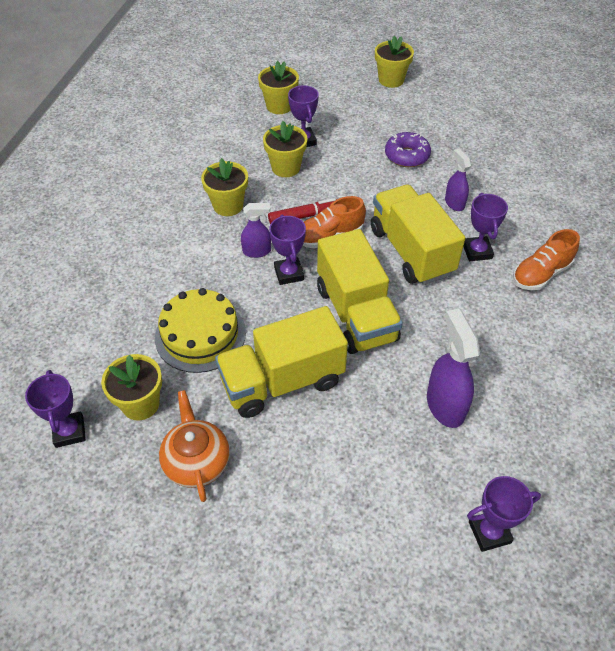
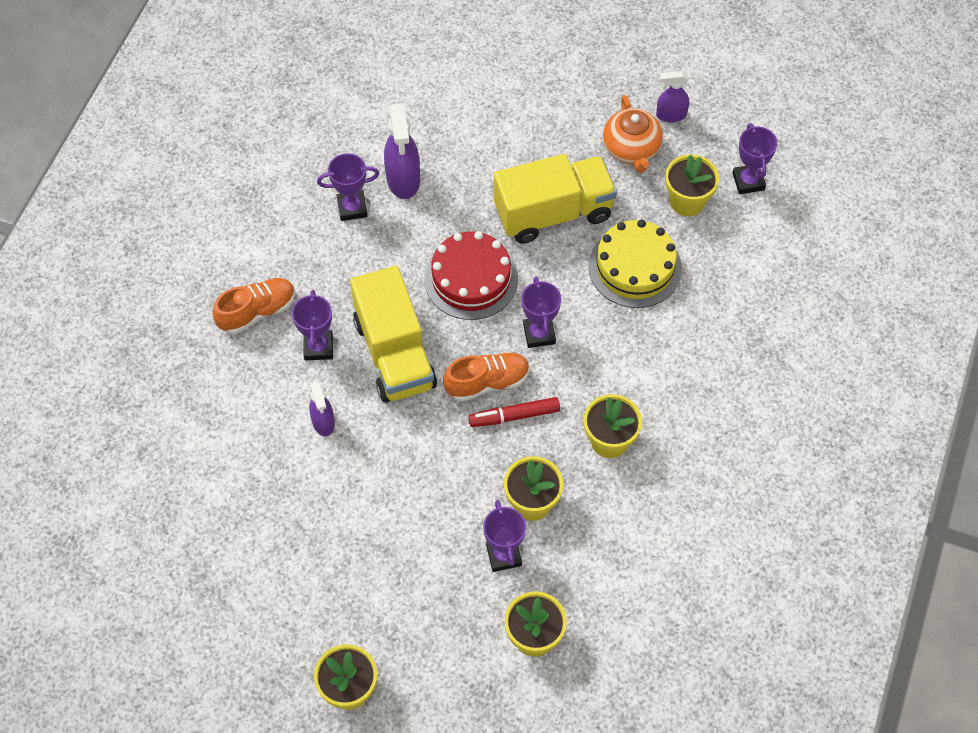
camera: 175 degrees left, 10 degrees up
(257, 251) = (574, 367): purple spray bottle -> purple spray bottle (670, 115)
(356, 314) = (471, 279): yellow truck -> red cake
(407, 156) = (364, 512): purple donut -> none
(489, 532) = (395, 80): purple trophy -> purple trophy (352, 208)

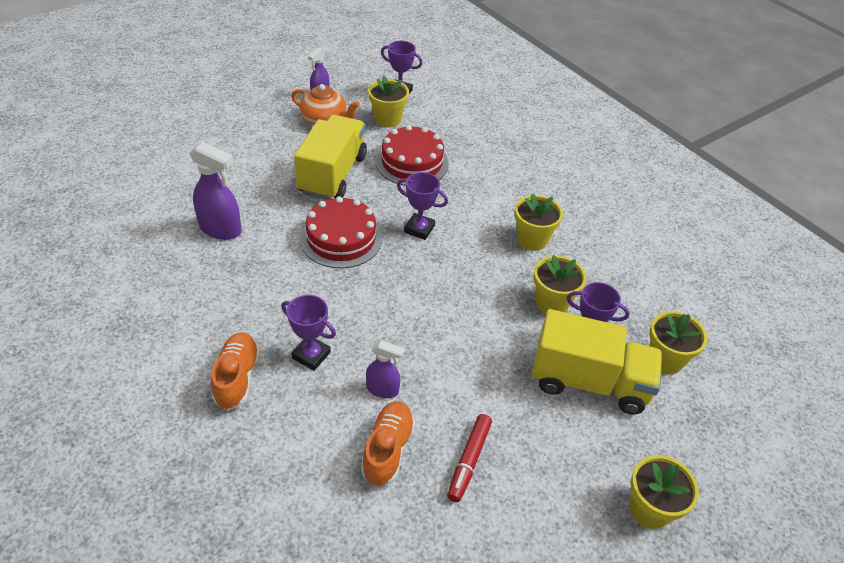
camera: 60 degrees left, 15 degrees down
(352, 208) = (210, 268): purple trophy -> none
(395, 353) = (362, 312): yellow truck -> yellow truck (589, 381)
(487, 382) = (434, 274): orange shoe -> orange shoe (387, 450)
(514, 416) = (473, 275): red marker -> red marker (469, 460)
(635, 267) = (412, 162): yellow cake -> red cake

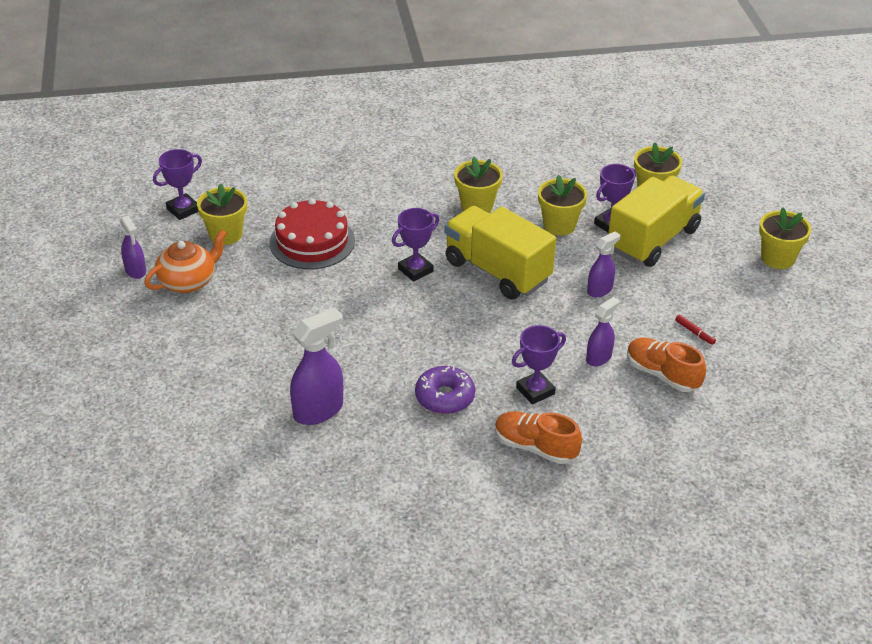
camera: 60 degrees left, 5 degrees down
(272, 297) = (444, 397): none -> purple donut
(332, 174) = (289, 303): yellow truck -> yellow truck (497, 271)
(341, 238) = (393, 326): red cake -> none
(469, 460) = (694, 332): red marker -> red marker, size x0.56
(481, 361) = (600, 290): none -> purple spray bottle

